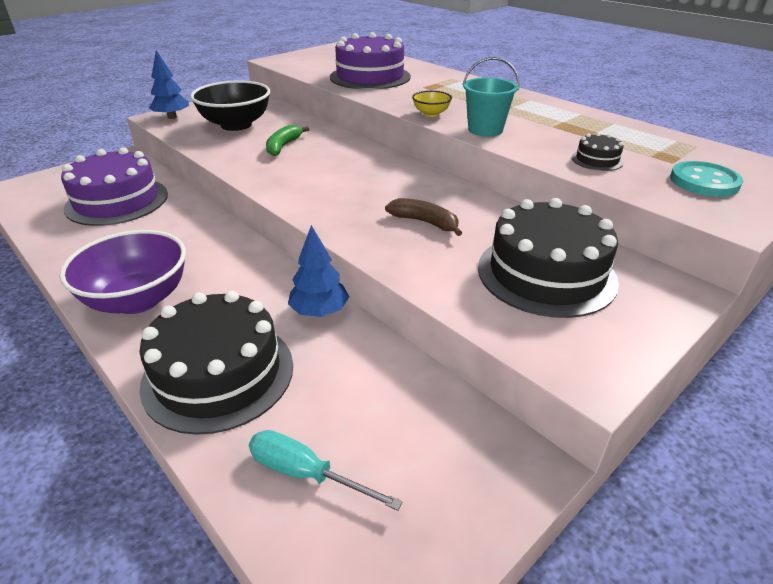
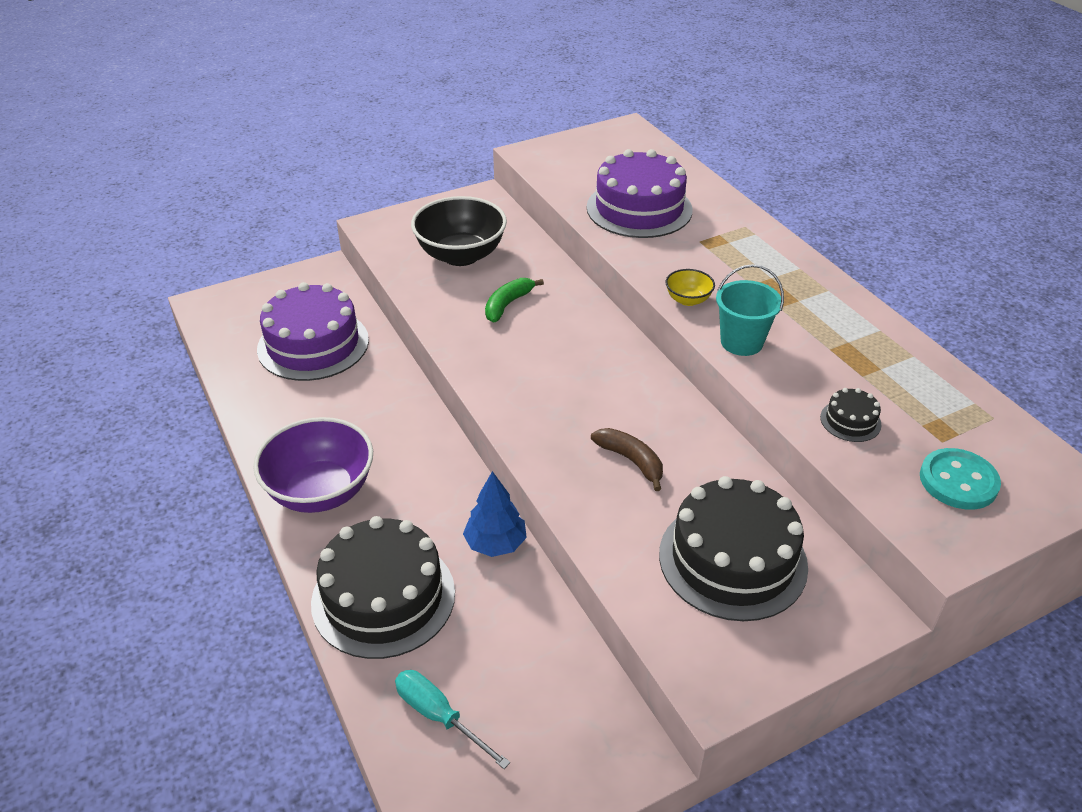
camera: 15 degrees right, 5 degrees up
(172, 117) = (389, 228): blue tree -> none

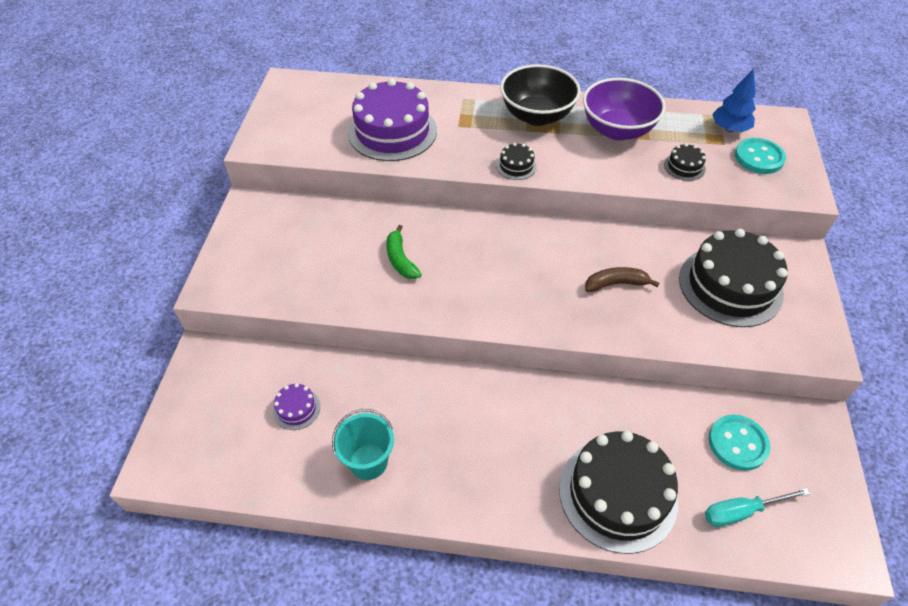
camera: 55 degrees left, 10 degrees up
(313, 344) = (296, 409): purple cake -> purple cake, size x0.43
(321, 491) = (481, 485): purple bowl -> purple bowl (617, 130)
(461, 255) = (312, 254): black bowl -> black bowl (537, 116)
(495, 544) = (608, 400): blue tree -> blue tree (729, 129)
(531, 681) = (737, 443): none -> turquoise button
(688, 300) = (516, 166): yellow bowl -> black cake
(741, 342) = (579, 167): turquoise bucket -> turquoise bucket (368, 461)

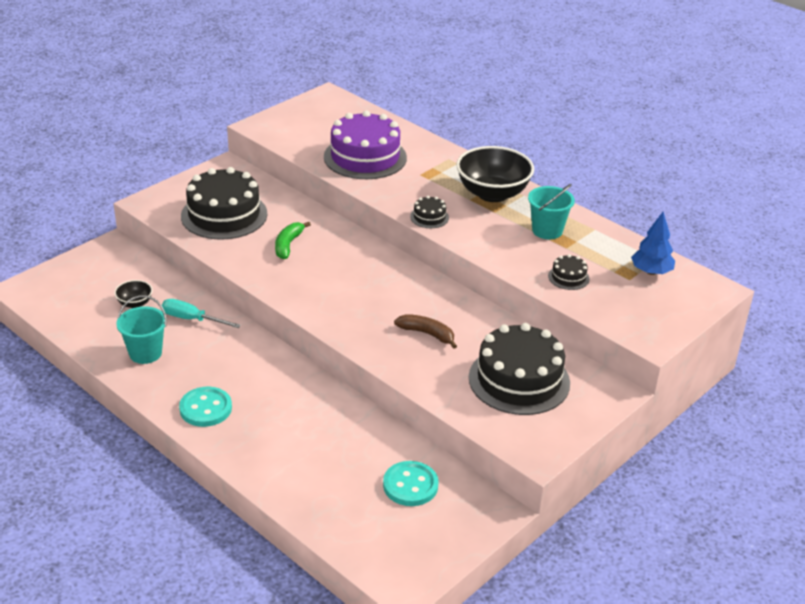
camera: 35 degrees right, 15 degrees down
(296, 409) = (135, 303): purple cake -> black bowl
(617, 130) = (547, 230): purple bowl -> turquoise bucket
(617, 494) = (283, 460): black cake -> black cake (224, 215)
(741, 511) = (358, 519): turquoise screwdriver -> turquoise screwdriver (192, 319)
(759, 158) = (646, 301): turquoise button -> turquoise button (205, 408)

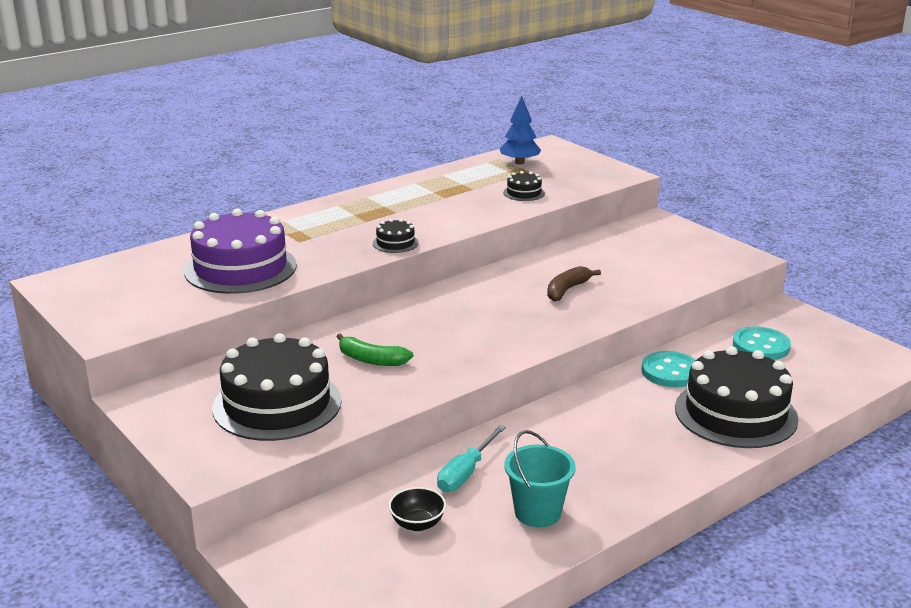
camera: 80 degrees left, 10 degrees down
(205, 408) = (652, 464): turquoise button -> turquoise button (670, 372)
(492, 194) = (358, 210): black bowl -> none
(519, 380) = (642, 255): black cake -> black cake (735, 413)
(547, 230) = (439, 193): turquoise bucket -> none

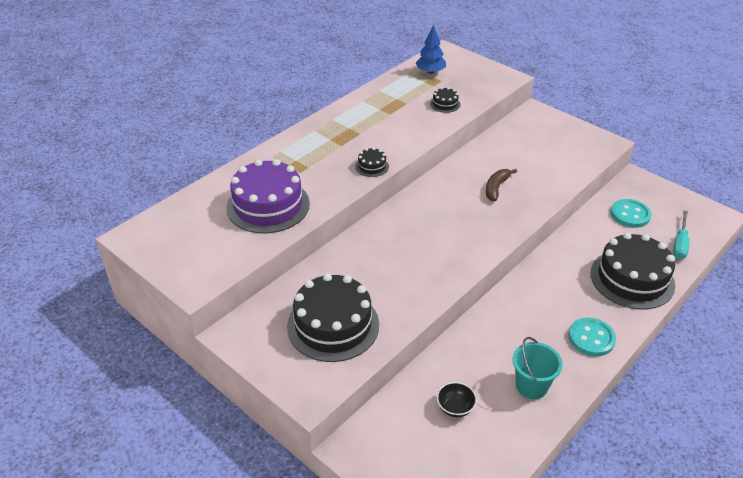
camera: 10 degrees left, 15 degrees up
(371, 360) = (384, 273): green banana -> none
(466, 473) = (472, 357): turquoise screwdriver -> turquoise screwdriver (680, 244)
(670, 372) = (578, 246): turquoise button -> turquoise button (591, 338)

